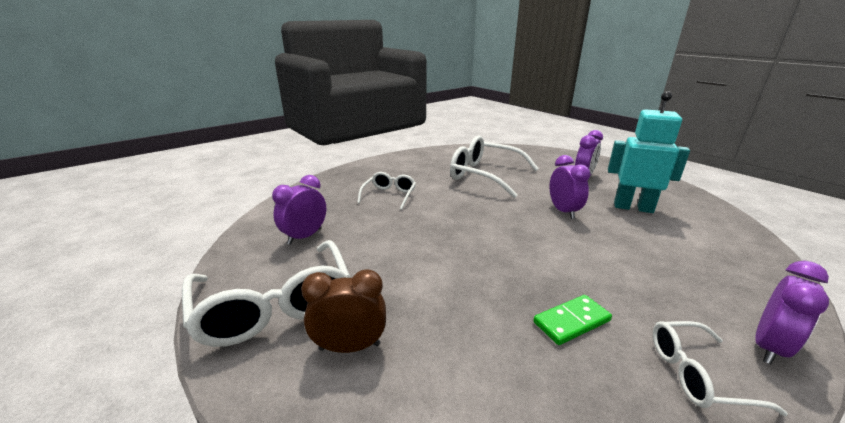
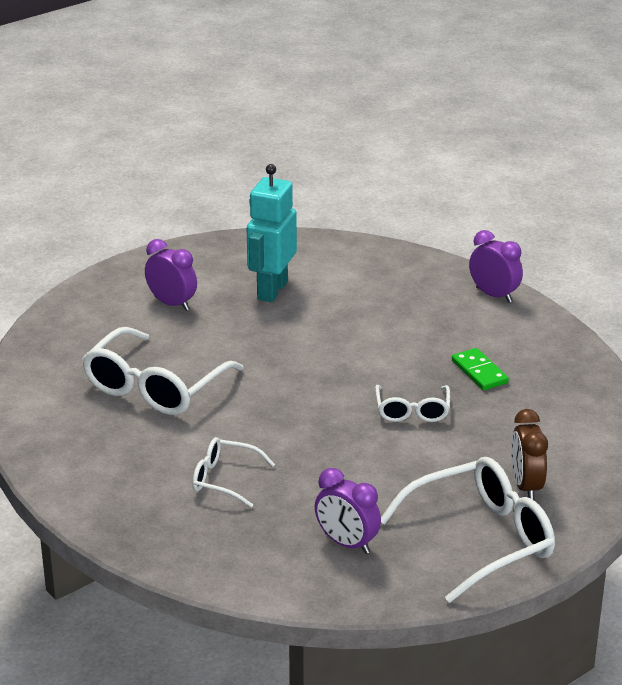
camera: 90 degrees left, 5 degrees up
(563, 211) = (280, 340): purple clock -> none
(696, 374) = (524, 332): white glasses -> white glasses (412, 411)

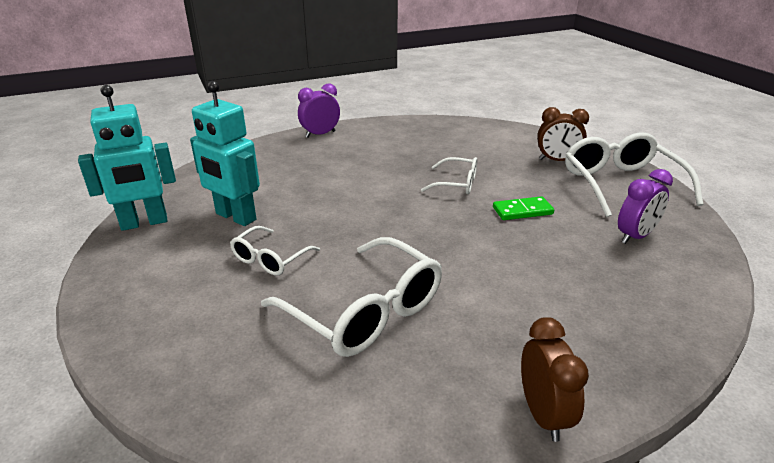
camera: 75 degrees left, 0 degrees up
(64, 482) = (543, 414): none -> brown clock
(172, 304) = (207, 278): purple clock -> none
(224, 479) = (542, 287): white glasses -> white glasses (270, 259)
(240, 249) = (144, 223): none -> turquoise robot
(479, 372) = (415, 153): green domino -> green domino (522, 211)

